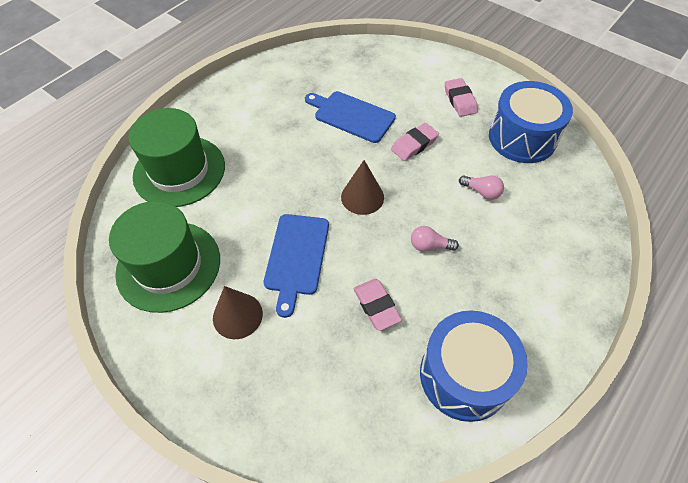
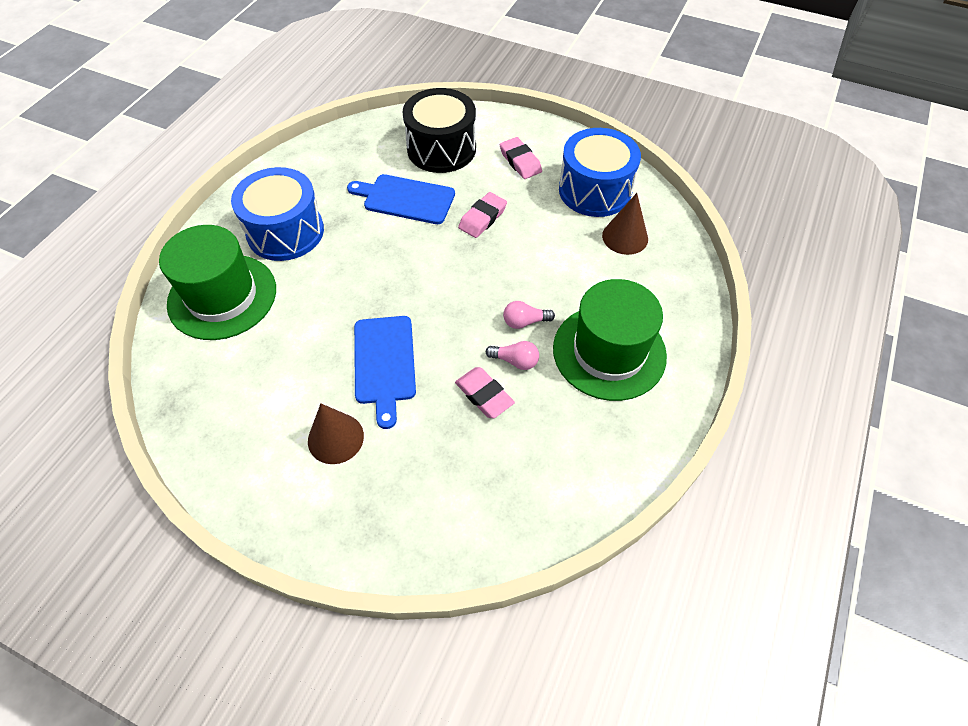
camera: 15 degrees left, 0 degrees up
(168, 266) = (241, 403): green hat -> green hat (609, 352)
(362, 197) = (440, 285): brown cone -> brown cone (625, 237)
(393, 78) = (441, 149): none -> black drum
(464, 375) = (590, 443): blue drum -> blue drum (285, 231)
(481, 192) = (565, 255): pink light bulb -> pink light bulb (515, 361)

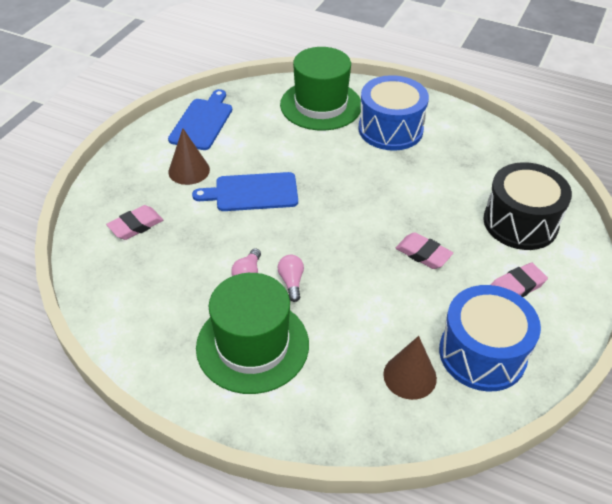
camera: 90 degrees right, 10 degrees down
(405, 199) = (441, 198): blue cutting board -> blue cutting board (202, 122)
(484, 395) = (215, 252): pink eraser -> pink eraser (136, 226)

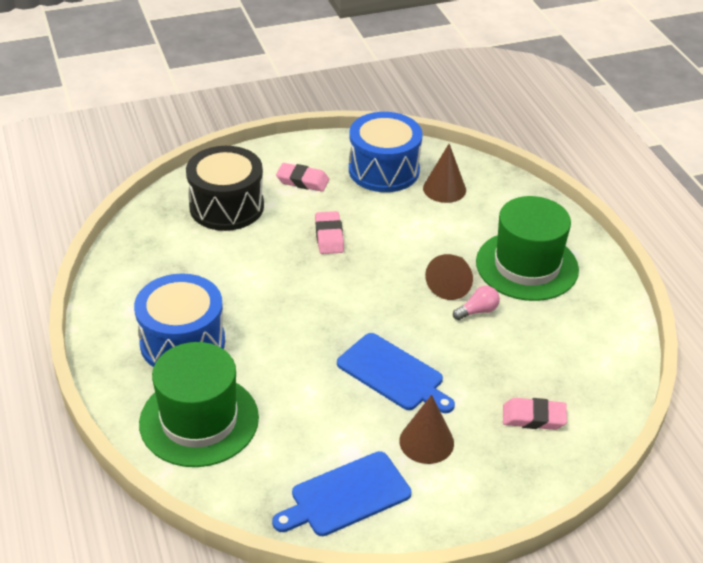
camera: 135 degrees left, 5 degrees down
(291, 282) = (451, 283): pink light bulb -> brown cone

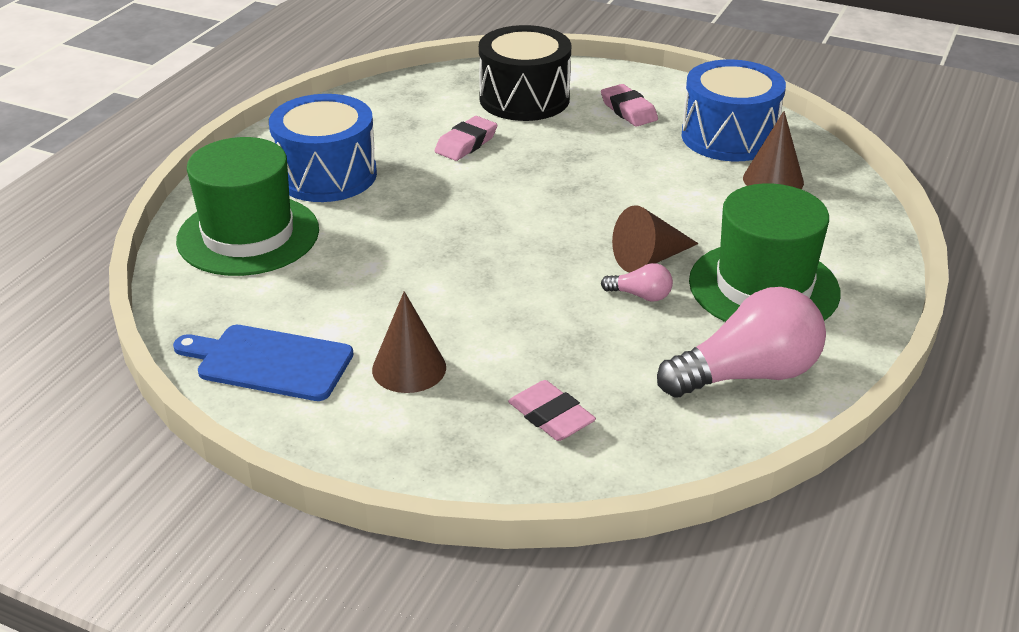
camera: 45 degrees right, 5 degrees down
(329, 236) = (584, 163): pink eraser -> pink eraser (466, 143)
(393, 374) = (468, 298): blue cutting board -> none
(585, 326) = (747, 374): none -> pink light bulb

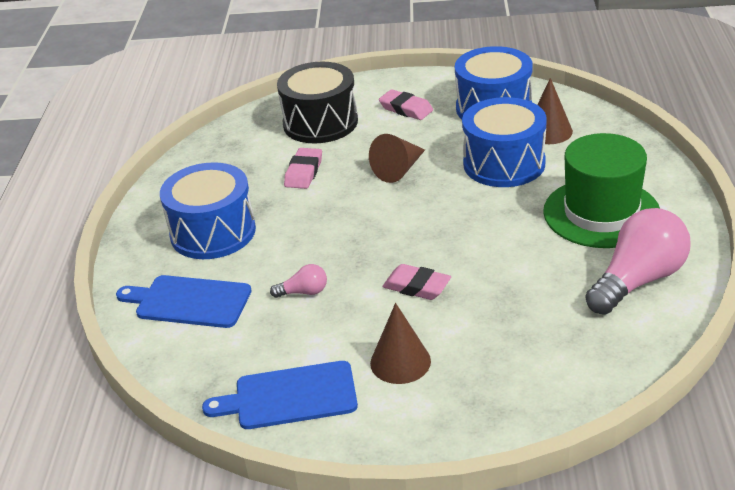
camera: 20 degrees left, 0 degrees up
(248, 235) = (189, 302): green hat -> blue cutting board
(551, 416) = (530, 360): pink eraser -> pink eraser (417, 286)
(640, 295) = (523, 248): pink light bulb -> pink light bulb (303, 292)
(649, 259) = (508, 218): brown cone -> brown cone (399, 169)
(692, 199) = (504, 164): none -> blue drum

